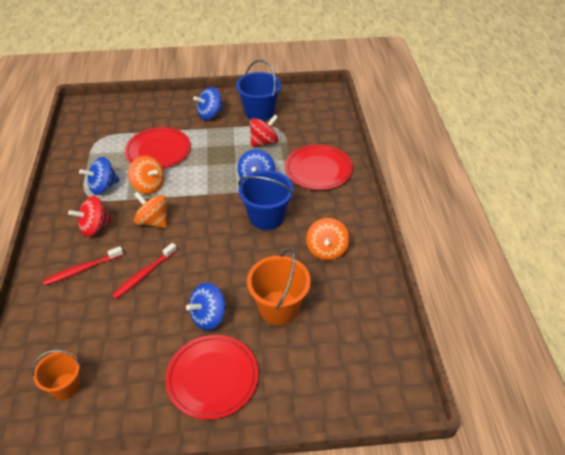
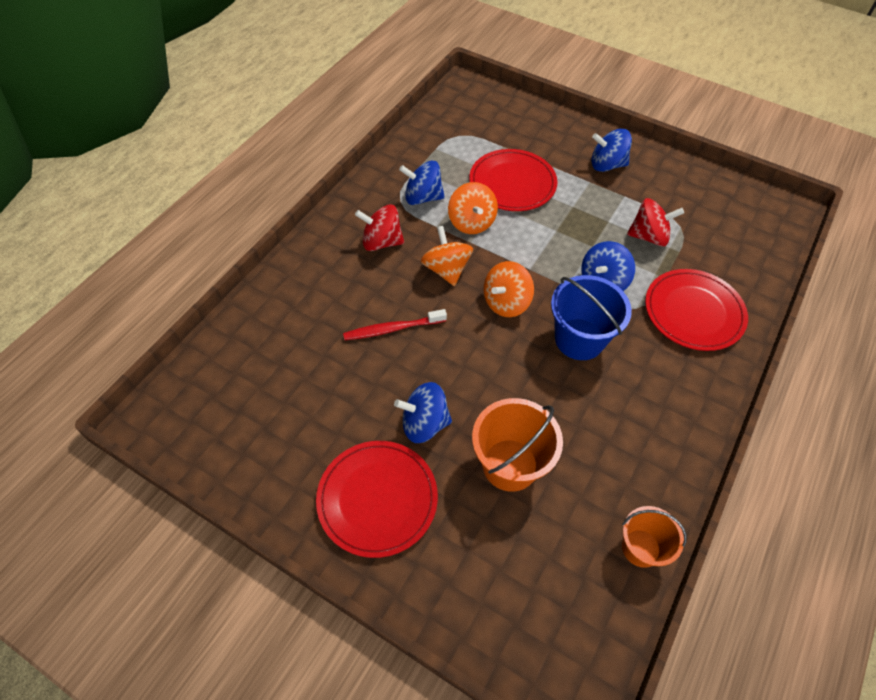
camera: 35 degrees right, 10 degrees up
(65, 386) = (235, 407): orange bucket -> orange bucket (640, 548)
(82, 269) = (336, 285): red toothbrush -> none
(259, 112) = (672, 192): blue bucket -> none
(326, 250) = (623, 428): orange spinning top -> orange spinning top (506, 302)

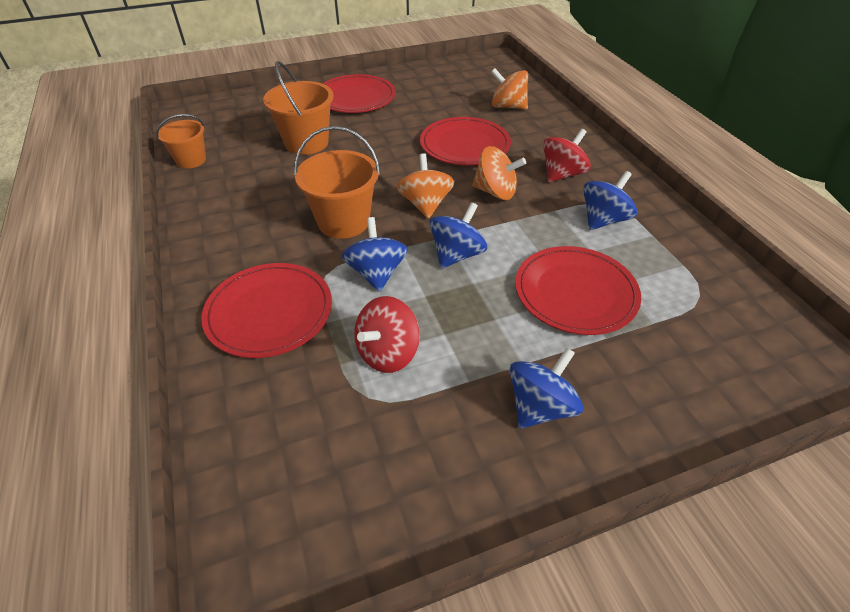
camera: 130 degrees right, 10 degrees down
(392, 329) = (465, 145): red toothbrush -> red plate
(424, 423) = (377, 127): blue spinning top -> blue spinning top (456, 255)
(471, 222) = (539, 233): orange spinning top -> orange spinning top (508, 106)
(579, 339) = (343, 222): blue bucket -> orange bucket

